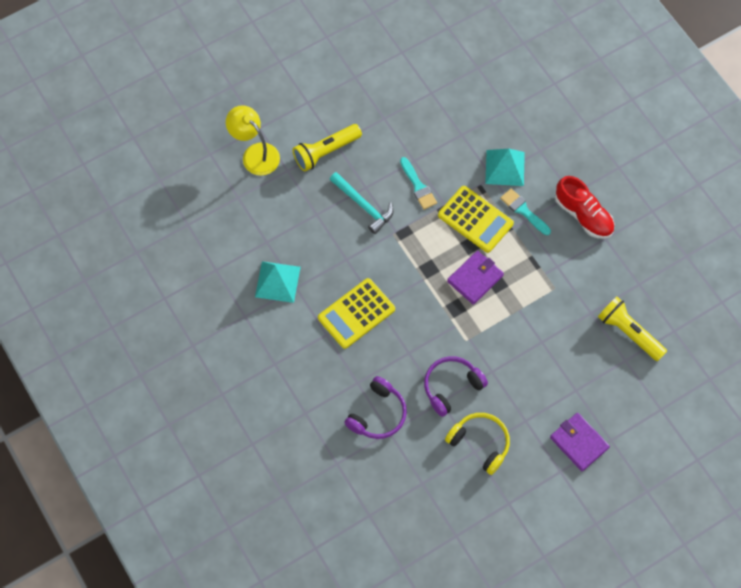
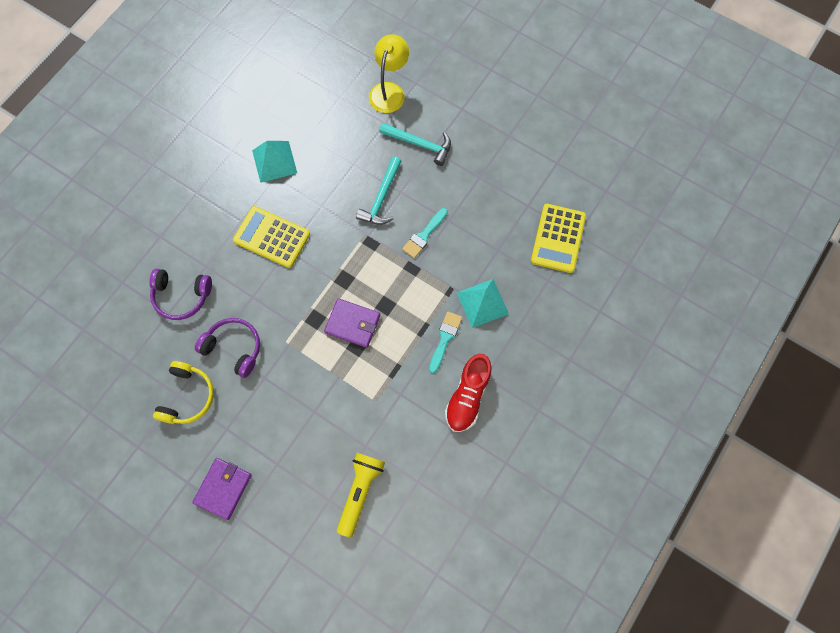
camera: 65 degrees right, 5 degrees up
(325, 152) = (420, 144): yellow flashlight -> turquoise hammer
(475, 219) = (414, 299): yellow calculator -> yellow calculator (558, 238)

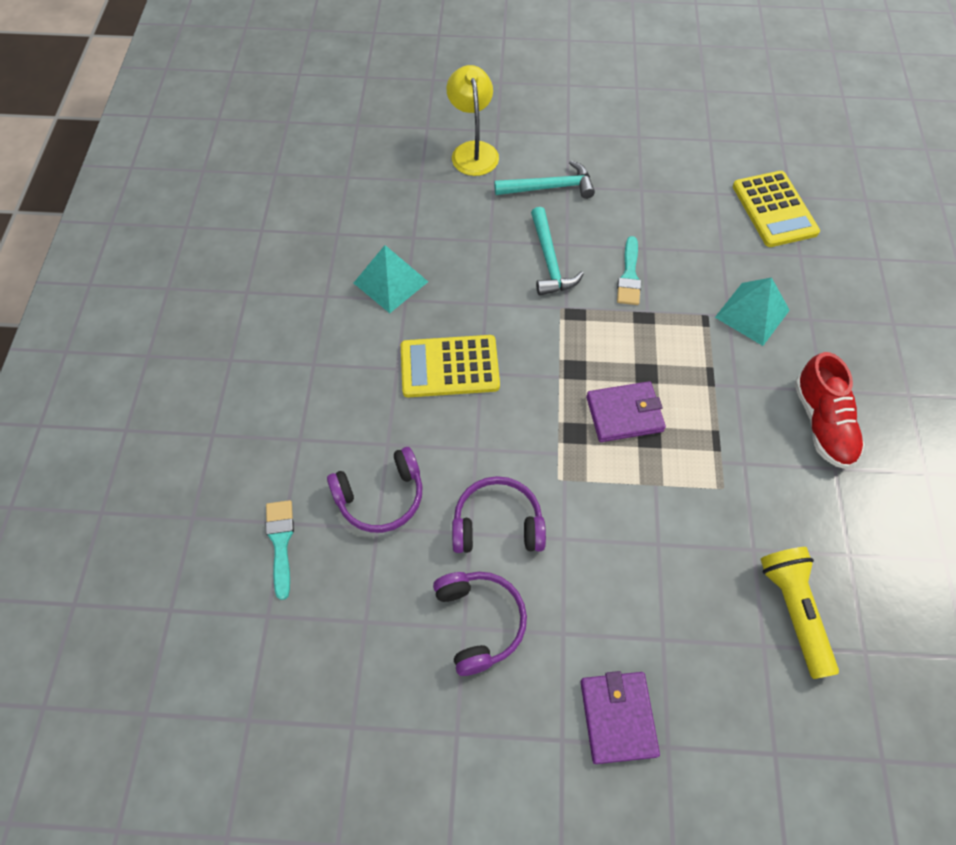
camera: 30 degrees left, 10 degrees down
(187, 396) = (479, 622): yellow headphones -> purple headphones
(445, 338) = (743, 373): turquoise brush -> turquoise brush (280, 542)

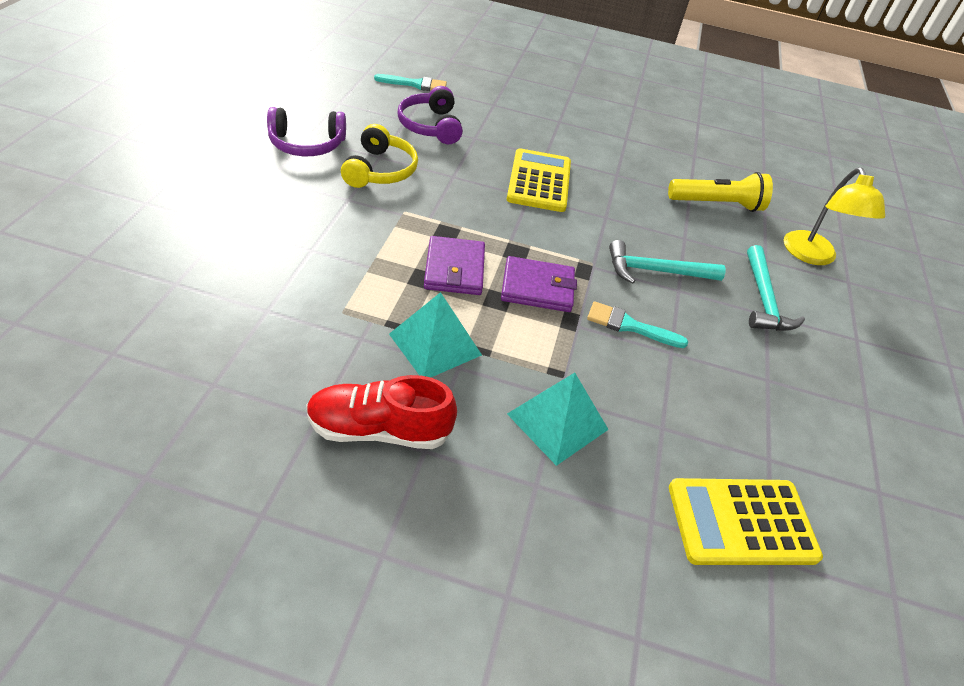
camera: 95 degrees right, 15 degrees down
(390, 282) = (637, 171): turquoise pyramid -> turquoise pyramid (435, 344)
(473, 151) = (812, 256): yellow lamp -> yellow lamp turned 90 degrees clockwise
(497, 524) = (380, 170): purple headphones -> yellow headphones
(618, 717) = (188, 185): purple wallet -> purple wallet (537, 288)
(794, 611) = (189, 316): yellow flashlight -> yellow flashlight (717, 204)

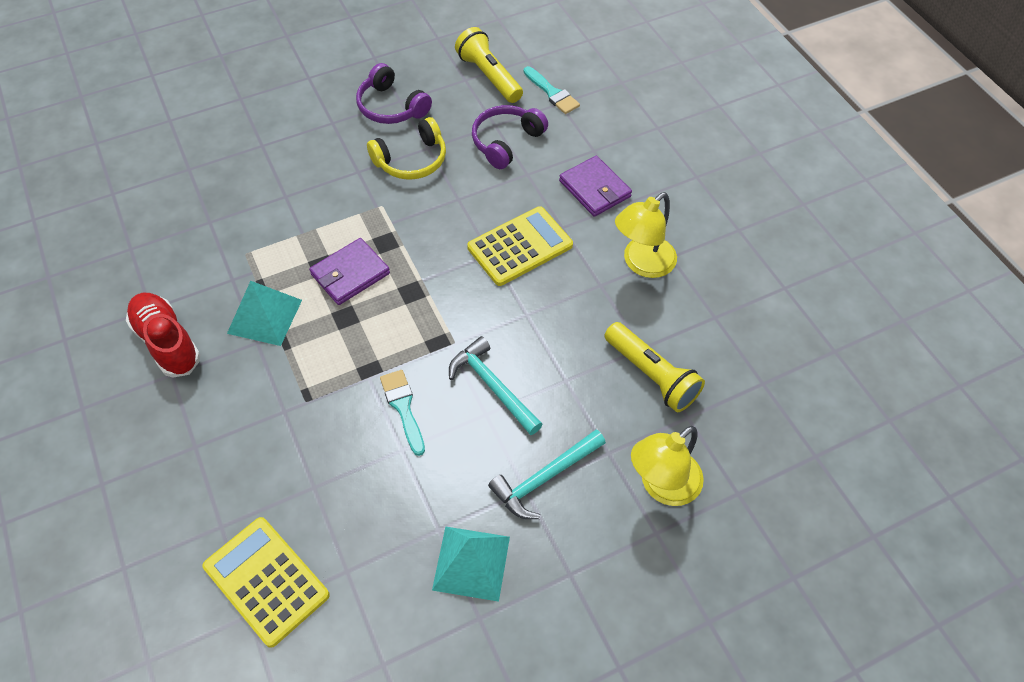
camera: 55 degrees right, 10 degrees up
(354, 93) = (489, 76): none -> yellow flashlight
(537, 288) = (384, 329): purple wallet -> purple wallet (594, 189)
(557, 421) = (260, 424): turquoise pyramid -> turquoise pyramid (471, 563)
(619, 150) = (642, 264): none -> yellow lamp

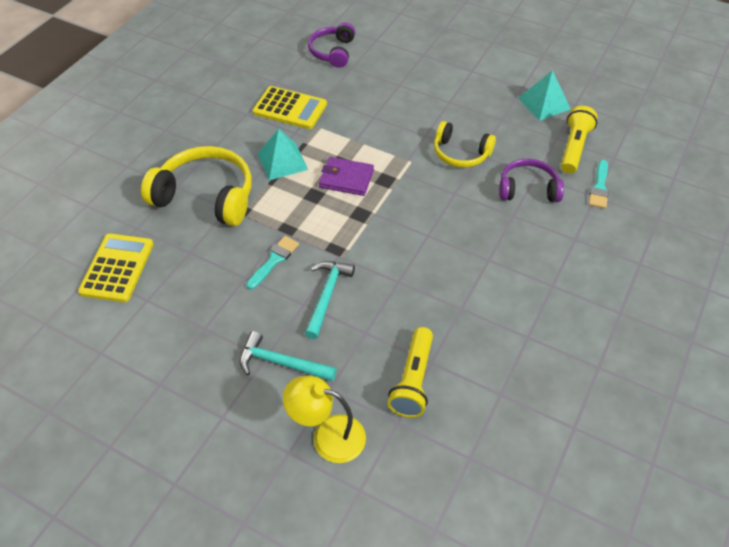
camera: 55 degrees right, 5 degrees down
(167, 342) = (231, 134): red shoe -> none
(243, 423) = (206, 196): none -> yellow headphones
(391, 107) = (492, 119): purple headphones -> purple headphones (333, 52)
(471, 563) = (193, 358): turquoise pyramid -> turquoise pyramid (544, 103)
(520, 247) = (448, 247): yellow calculator -> yellow calculator (290, 108)
(594, 189) = (541, 259): purple wallet -> none
(642, 264) = (503, 322): yellow lamp -> none

